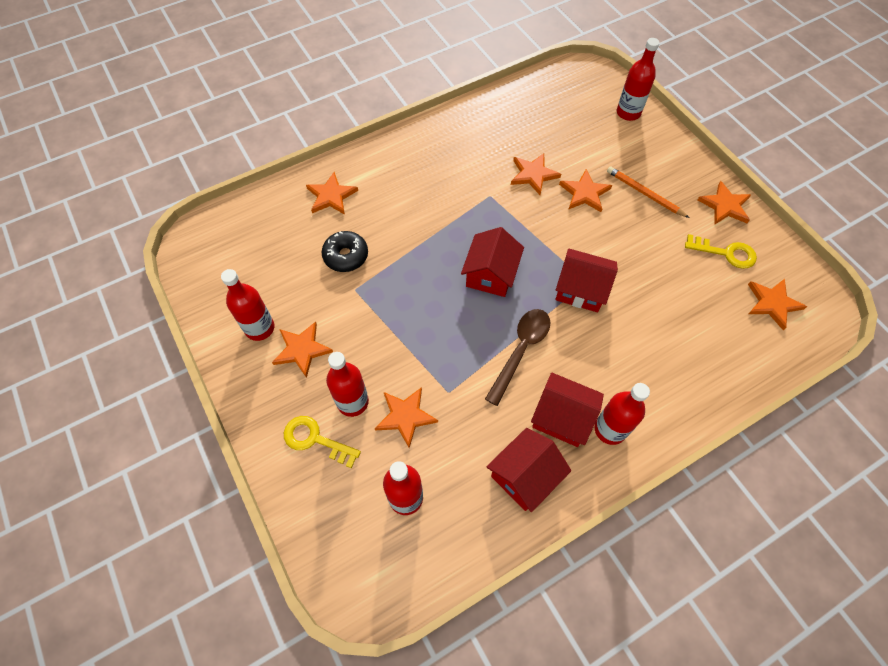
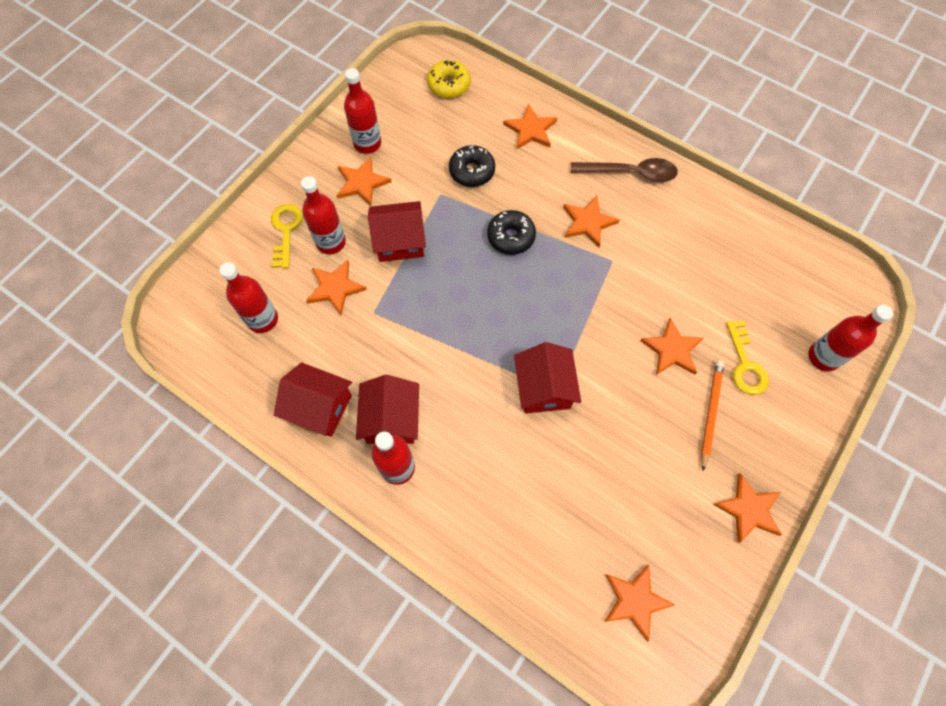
camera: 65 degrees right, 5 degrees up
(240, 236) = (449, 85): none -> yellow donut
(429, 254) = (511, 237): none -> black donut
(491, 274) = (517, 298): red house -> red house (400, 241)
(521, 350) = (445, 357): brown spoon -> brown spoon (631, 173)
(533, 174) = (665, 290): orange star -> orange star (588, 222)
(726, 253) = (678, 528): yellow key -> yellow key (745, 364)

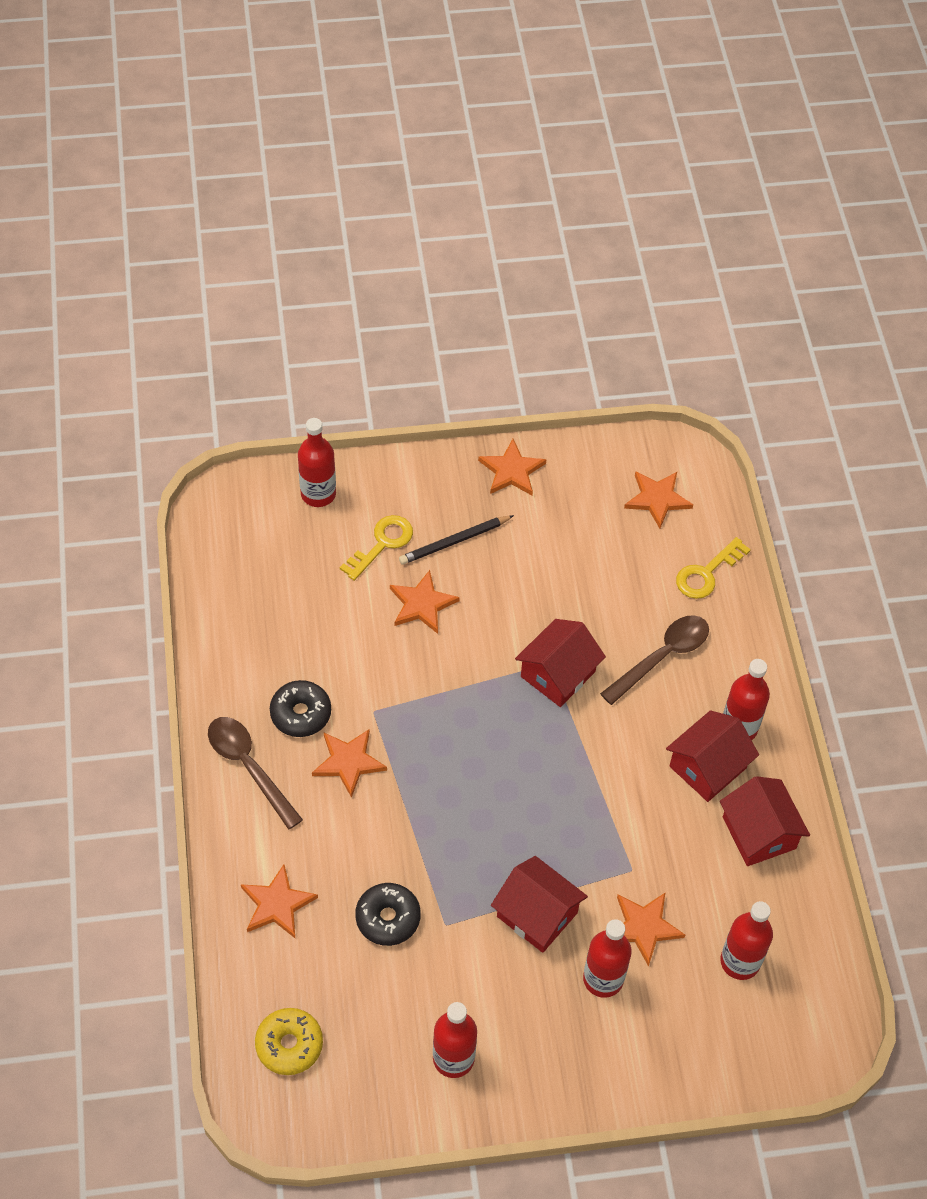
camera: 135 degrees left, 10 degrees down
(286, 231) = (635, 1036): yellow key -> yellow key (707, 573)
(362, 183) = (507, 1015): orange star -> none
(496, 469) = (662, 656): none -> brown spoon
(511, 237) = (432, 817): black donut -> black donut (301, 713)
(710, 413) = (454, 541): orange pencil -> black pencil

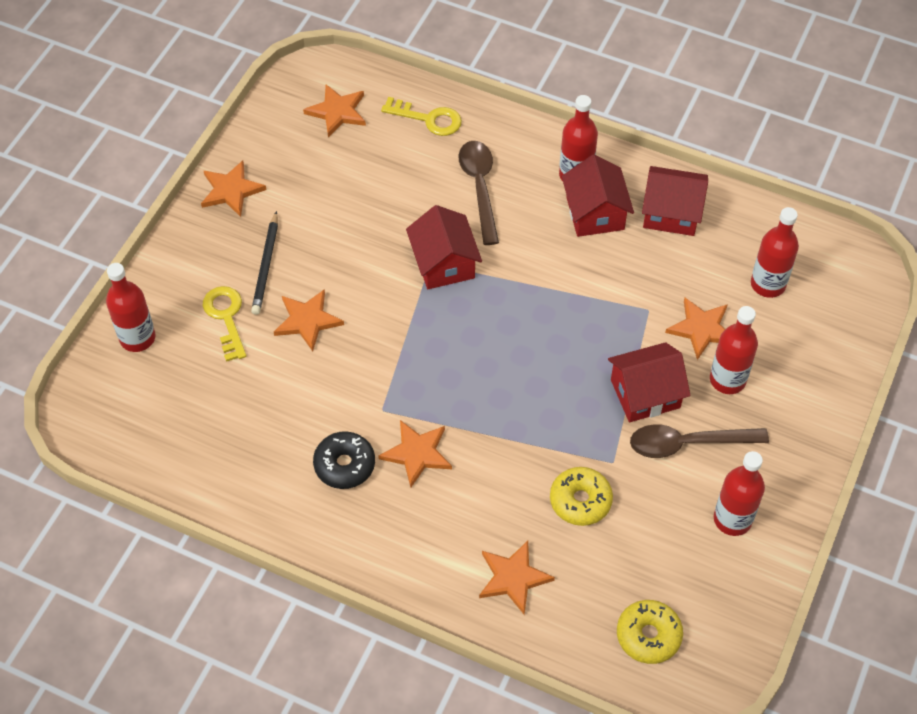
camera: 55 degrees left, 0 degrees up
(248, 766) = (366, 532): brown spoon -> brown spoon (687, 443)
(388, 918) = (580, 501): black donut -> yellow donut
(707, 573) = (428, 119): yellow key -> yellow key turned 60 degrees counterclockwise

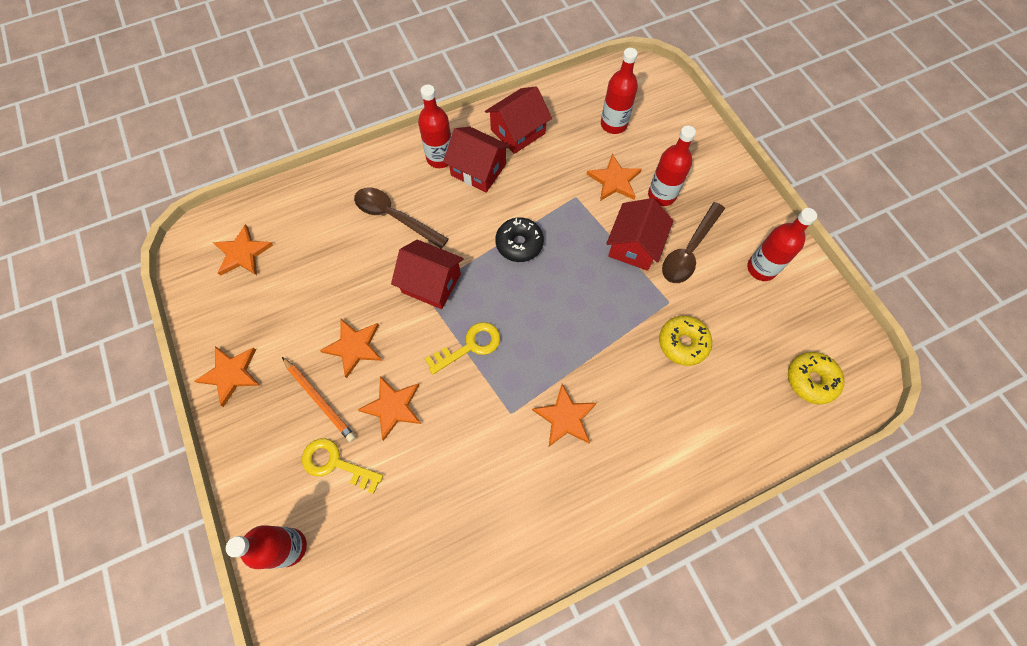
camera: 50 degrees left, 10 degrees up
(266, 265) = (319, 400): black pencil -> orange pencil
(344, 465) = (534, 474): black donut -> black donut (519, 244)
(428, 119) = (309, 204): yellow key -> yellow key (469, 346)
(513, 578) = (710, 430): orange star -> orange star (354, 347)

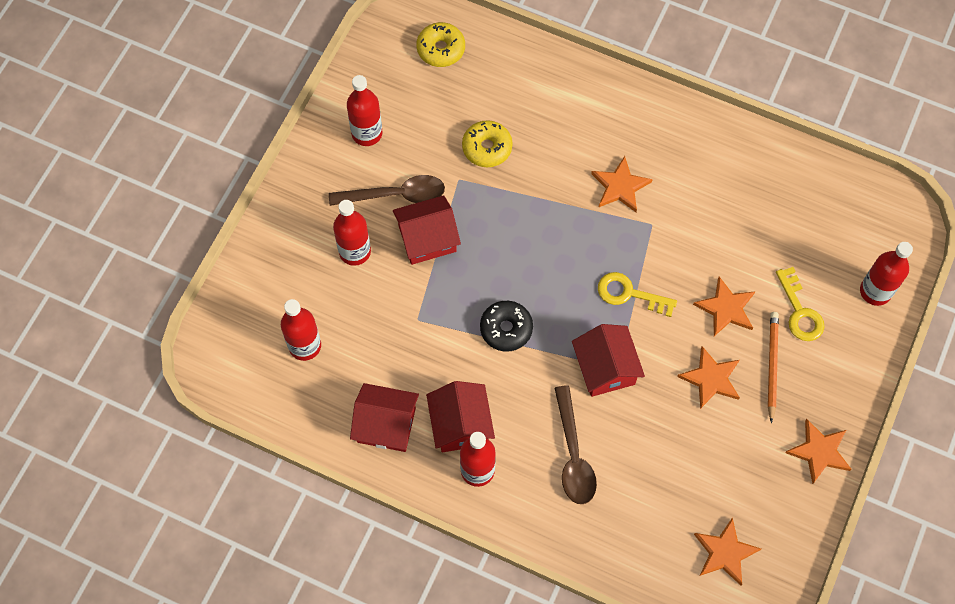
camera: 130 degrees left, 0 degrees up
(614, 180) = (371, 300): orange star -> none

